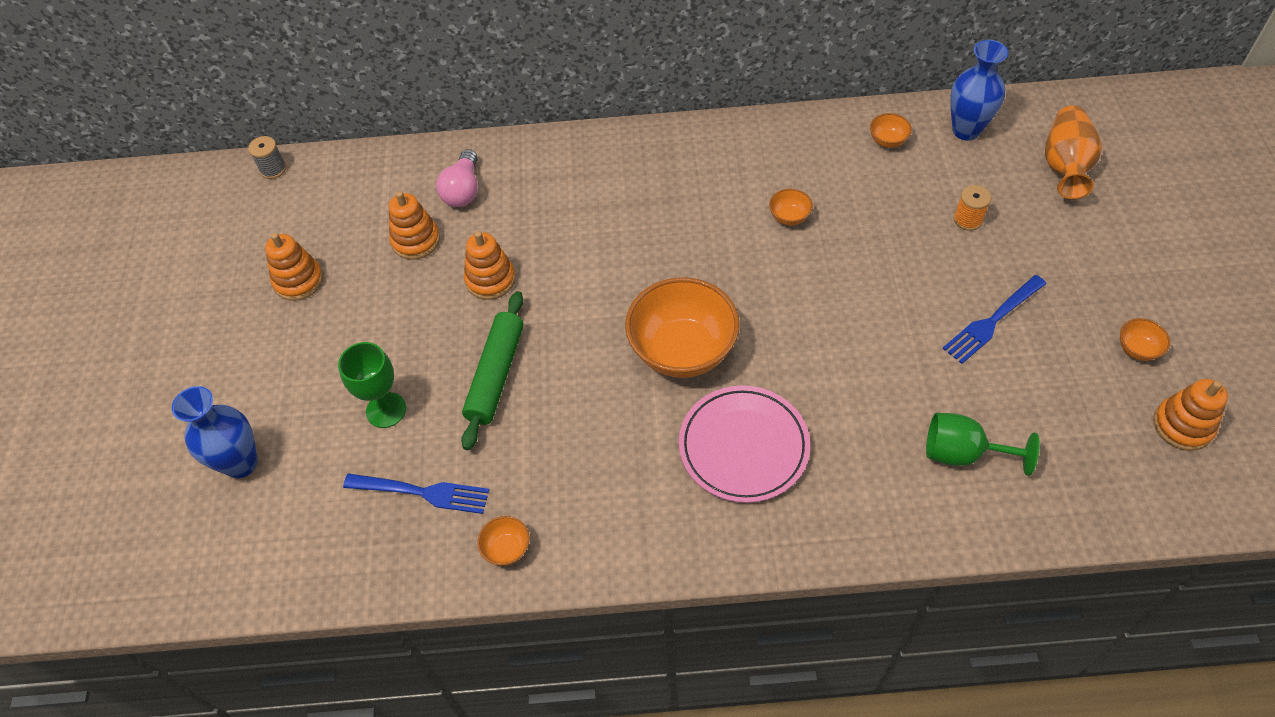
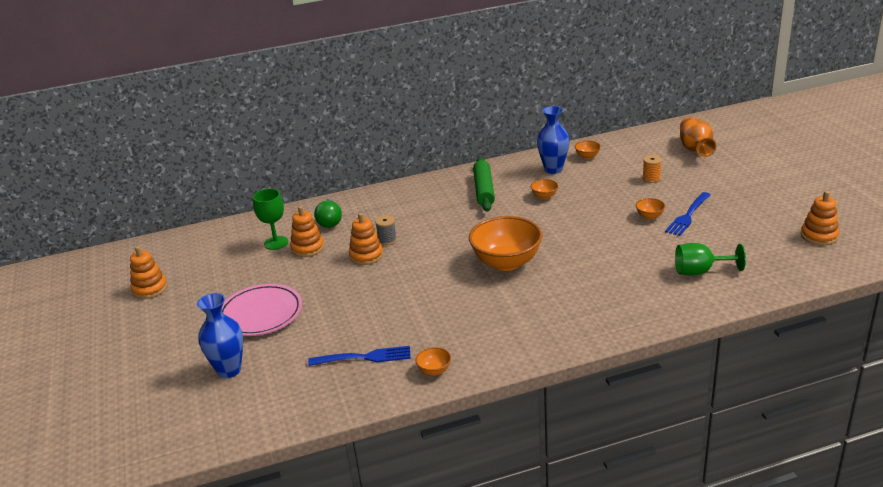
camera: 15 degrees left, 25 degrees down
(273, 169) = (194, 234): grey spool -> grey spool (387, 240)
(298, 281) = (234, 280): orange stacking toy -> orange stacking toy (150, 289)
(386, 410) = (322, 325): green goblet -> green goblet (276, 243)
(463, 190) = (329, 221): pink light bulb -> green light bulb
(495, 375) = (389, 296): green rolling pin -> green rolling pin (484, 190)
(743, 446) = (566, 295): pink plate -> pink plate (261, 314)
(966, 130) = (631, 144): blue vase -> blue vase (553, 169)
(1137, 349) = (776, 211): orange bowl -> orange bowl (649, 216)

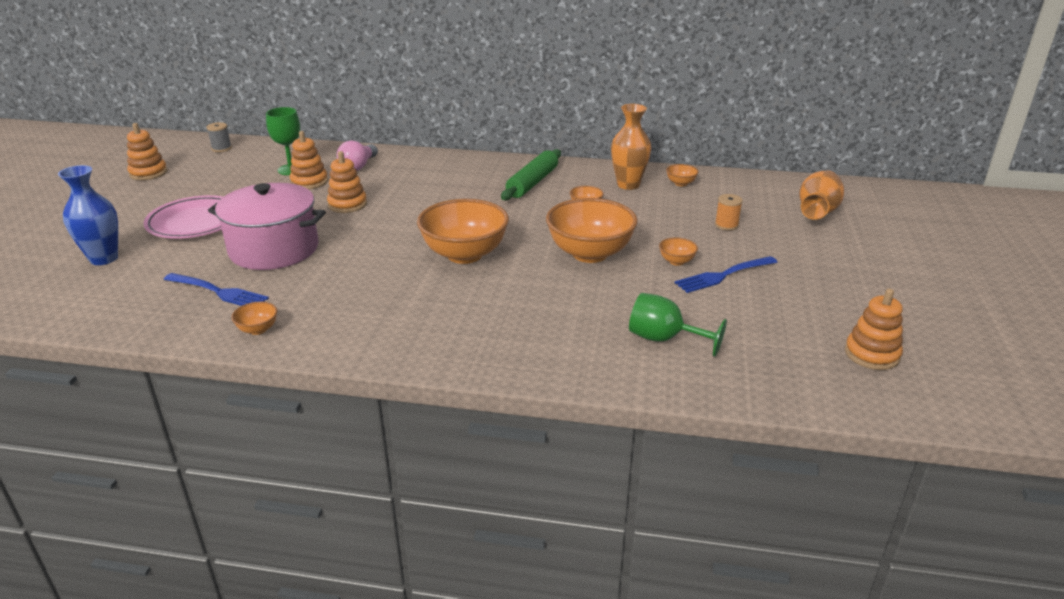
camera: 25 degrees right, 0 degrees up
(329, 221) = (358, 166): green light bulb -> pink light bulb
(359, 311) = (274, 249): none -> pink pot
(387, 240) = (383, 198): grey spool -> grey spool (221, 148)
(553, 169) = (628, 185): blue vase -> orange vase
(589, 231) = (590, 254): none -> orange bowl

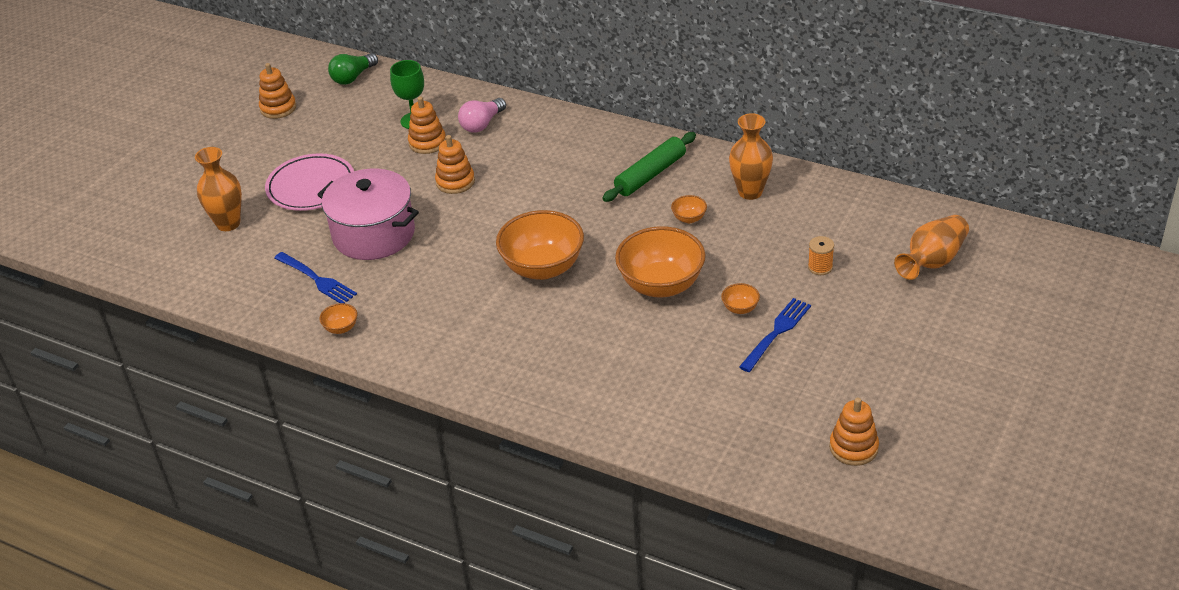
camera: 20 degrees right, 10 degrees up
(104, 258) = (228, 223): blue vase -> orange vase
(221, 148) = (353, 77): grey spool -> green light bulb
(664, 339) = (676, 398): green goblet -> none
(680, 183) = (808, 197): orange bowl -> none
(724, 275) = (776, 333): blue fork -> blue fork turned 135 degrees clockwise

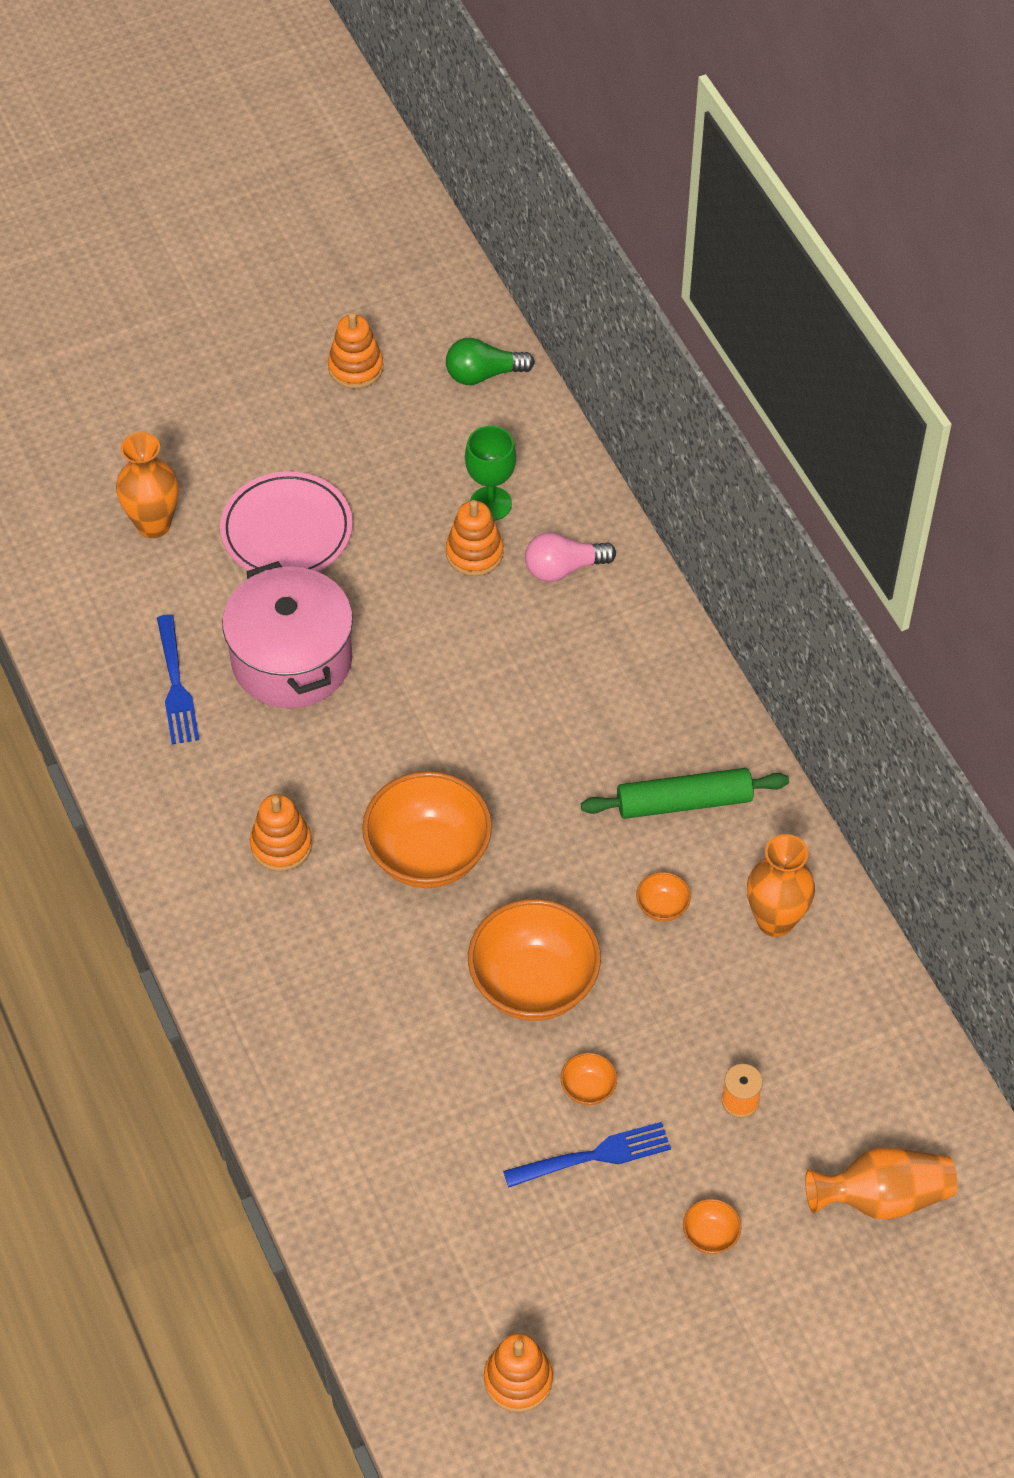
camera: 35 degrees right, 15 degrees up
(341, 328) = (142, 778): orange bowl -> orange bowl (710, 1235)
(455, 182) = (450, 643): orange stacking toy -> orange stacking toy (281, 845)

